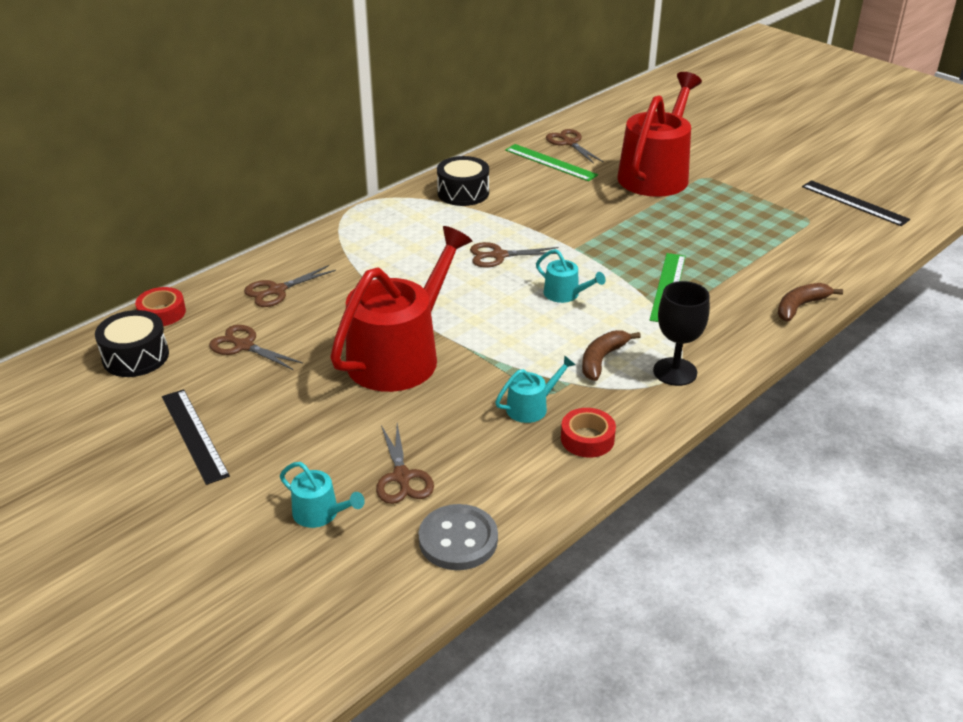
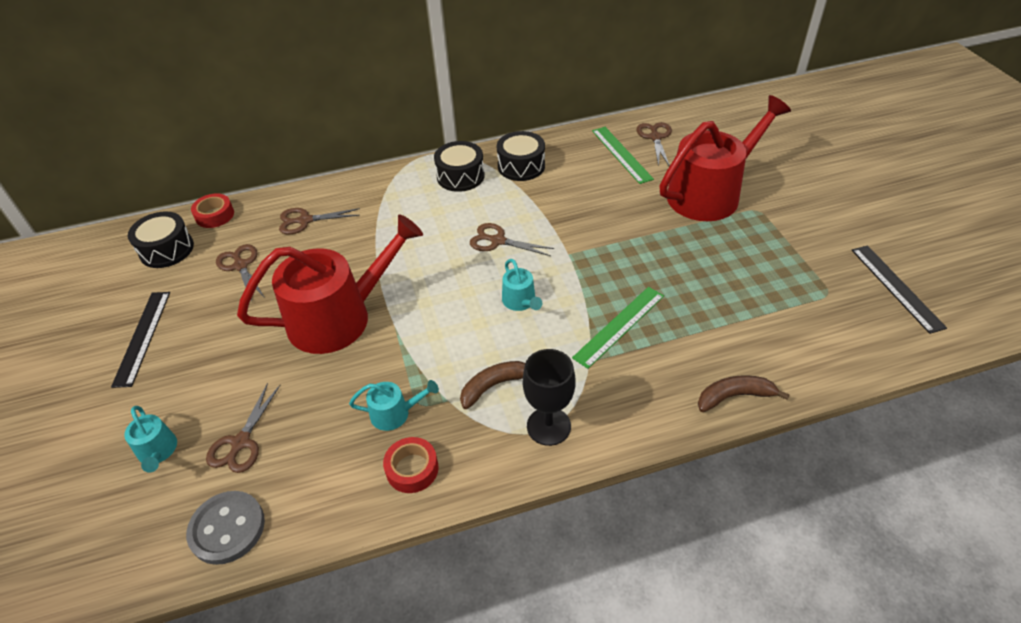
camera: 30 degrees right, 10 degrees up
(409, 215) = (460, 176): none -> black drum

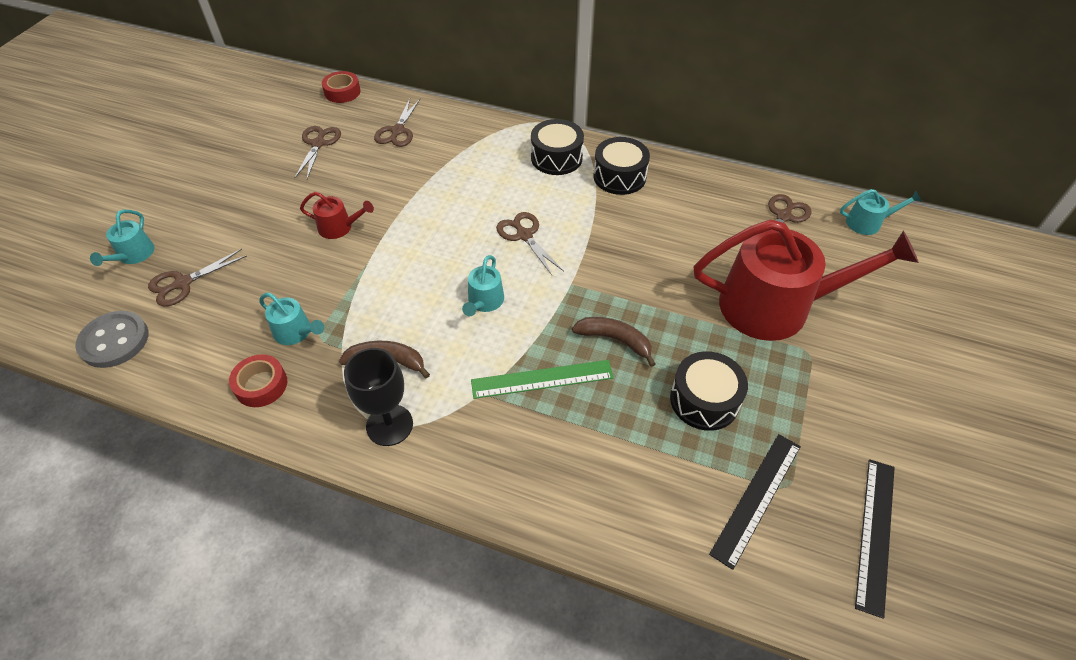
camera: 35 degrees right, 5 degrees up
(142, 337) = (206, 163): black ruler -> black ruler (756, 498)
(167, 249) = (286, 103): black drum -> black drum (704, 400)
(305, 220) = (397, 131): brown scissors -> brown scissors turned 105 degrees counterclockwise
(339, 317) = (339, 227): red watering can -> red watering can, size x0.42
(621, 154) = (728, 215): green ruler -> none
(707, 116) = (868, 222): none -> turquoise watering can
(734, 396) = (571, 517): brown banana -> brown banana (615, 340)

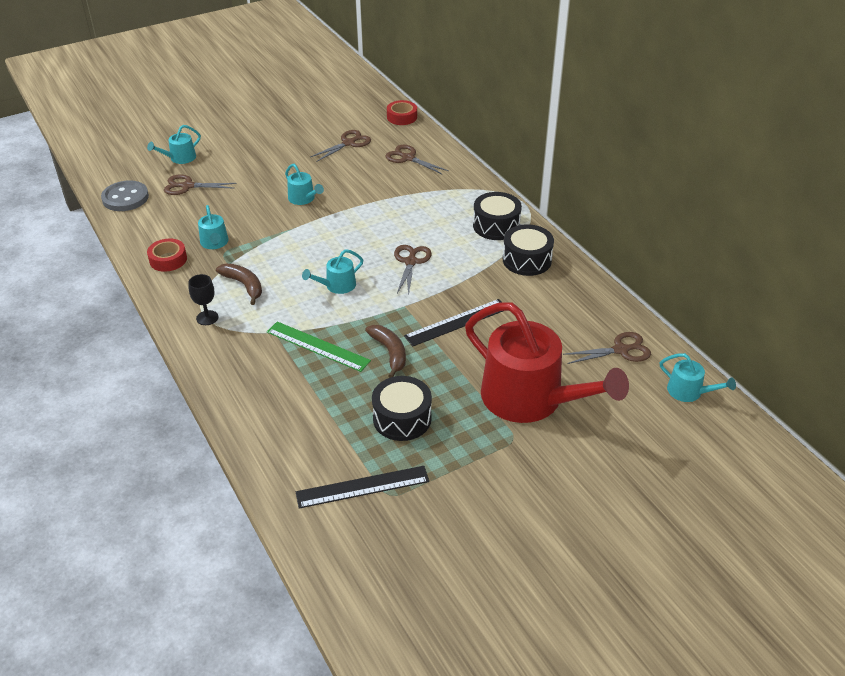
camera: 40 degrees right, 10 degrees down
(339, 227) = (303, 199): red watering can -> turquoise watering can
(389, 425) = (207, 318): black goblet -> black goblet, size x0.63
(397, 131) = (408, 158): brown scissors -> brown scissors turned 75 degrees clockwise
(875, 533) = (411, 555): black ruler -> black ruler (456, 322)

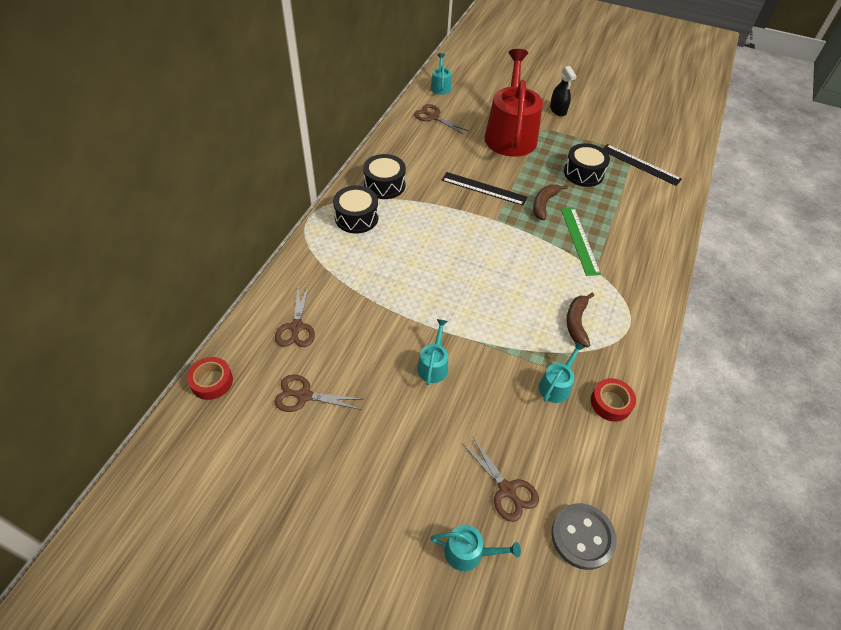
camera: 130 degrees left, 10 degrees up
(207, 318) = (629, 319): black goblet -> none
(337, 286) = (516, 267): turquoise watering can -> none
(411, 262) = (447, 242): brown scissors -> none
(544, 483) = (558, 110): none -> black spray bottle

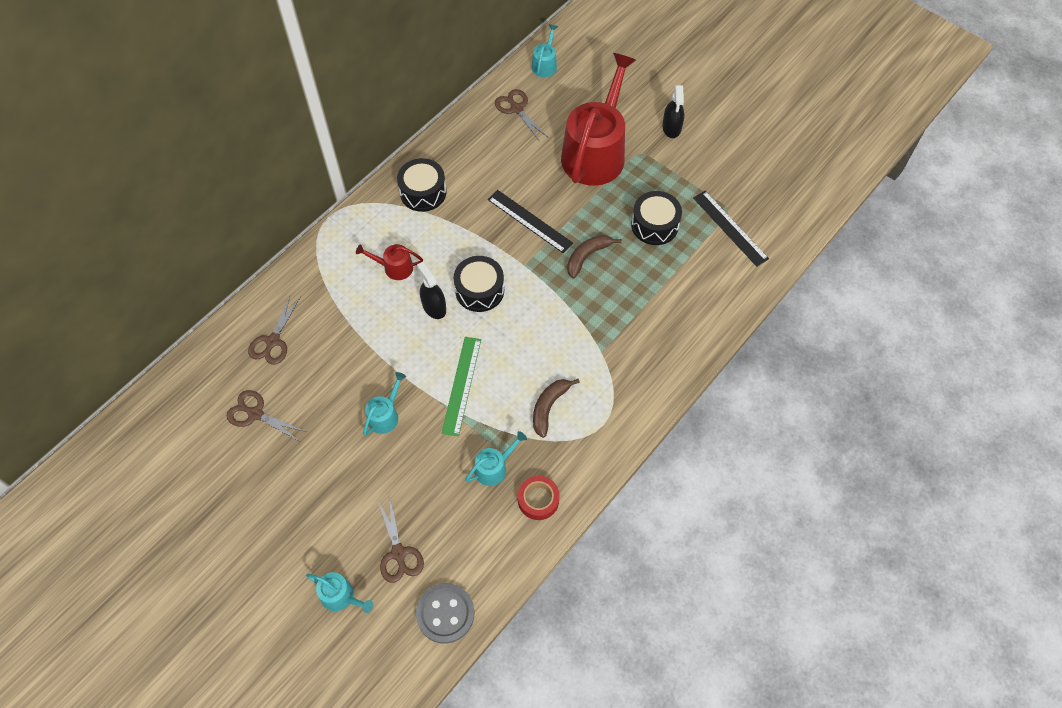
camera: 20 degrees right, 10 degrees up
(212, 381) = (179, 378): red tape -> none
(356, 218) = (377, 228): black drum -> black drum (479, 290)
(385, 244) = (394, 267): none -> red watering can
(435, 267) = (434, 307): none -> black spray bottle
(579, 240) = (603, 311): green ruler -> green ruler (461, 385)

